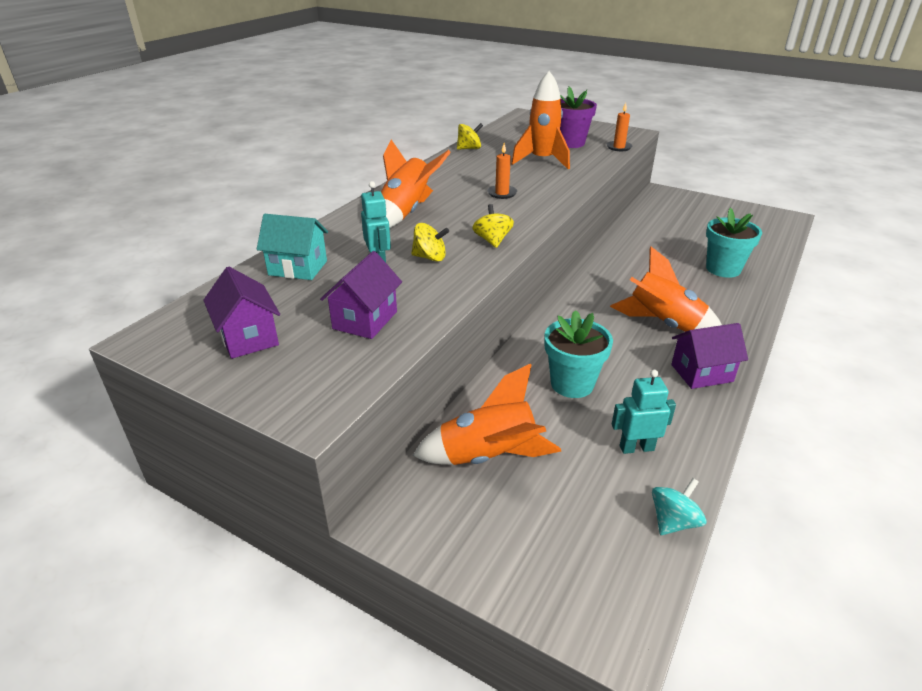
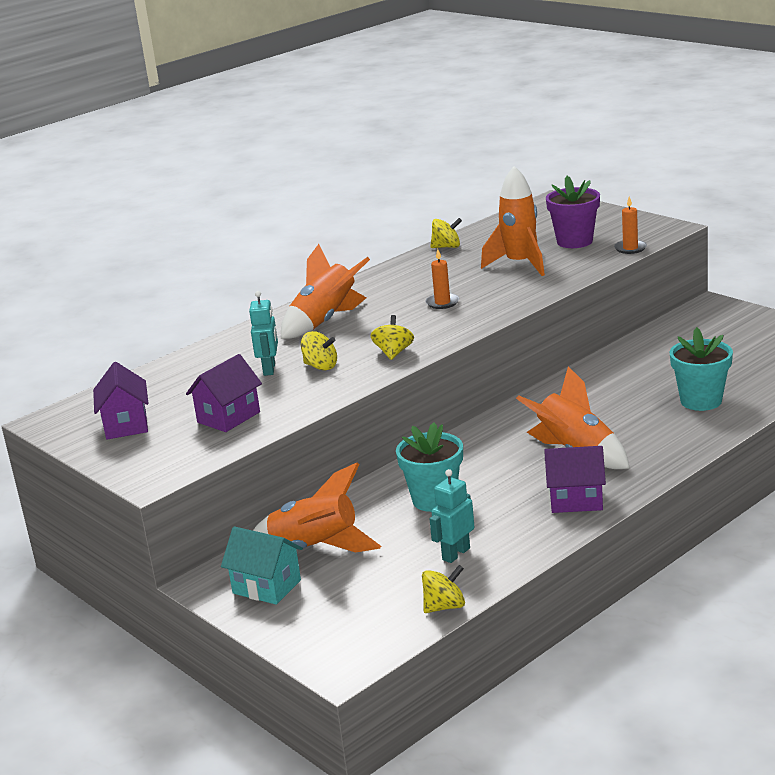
camera: 20 degrees right, 10 degrees down
(298, 268) = (193, 370): turquoise house -> turquoise house (267, 587)
(636, 448) = (455, 554): turquoise robot -> turquoise robot turned 60 degrees counterclockwise
(673, 521) = (444, 606): turquoise spinning top -> yellow spinning top

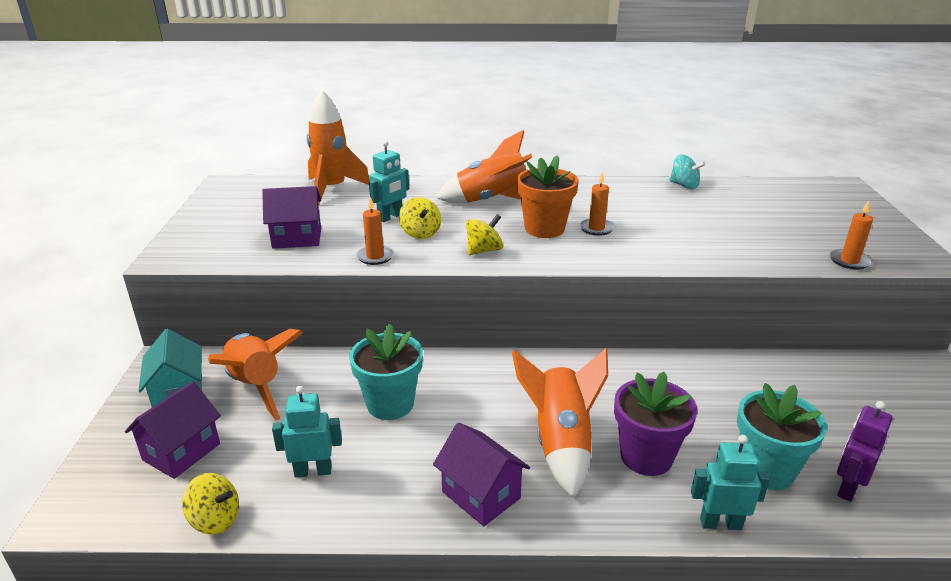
camera: 40 degrees right, 5 degrees up
(126, 425) = (247, 209): purple house -> purple house (181, 452)
(322, 395) = (375, 256): none -> orange candle
(406, 320) = (544, 229): none -> orange flower pot
(447, 247) = (684, 185): yellow spinning top -> turquoise spinning top
(520, 264) = (717, 227): orange rocket -> orange rocket (332, 189)
(574, 241) = (803, 229): purple flower pot -> purple flower pot (646, 457)
(713, 435) = (720, 523): none -> turquoise robot
(748, 385) = (847, 488): none -> purple robot

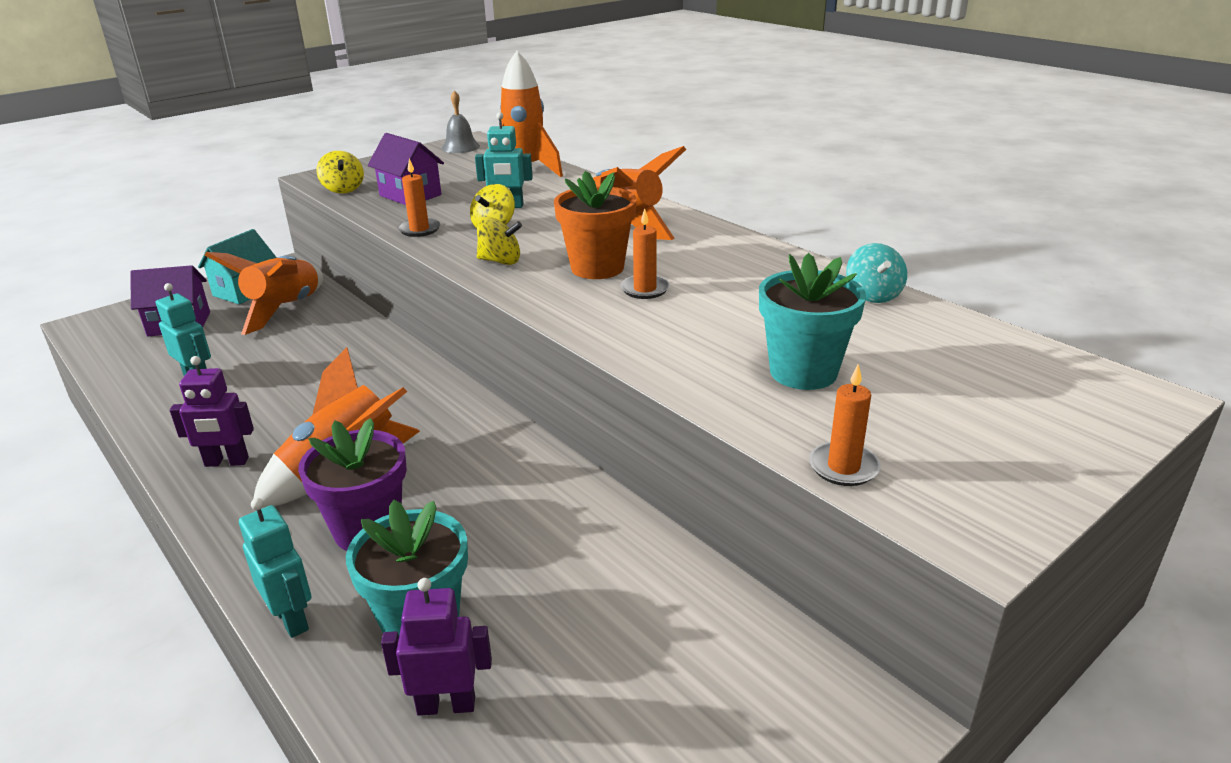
camera: 50 degrees right, 0 degrees up
(215, 520) = (113, 371): yellow spinning top -> yellow spinning top (343, 189)
(232, 191) = (460, 147): none -> grey bell
(390, 404) = (318, 368): turquoise flower pot -> turquoise flower pot (803, 372)
(481, 495) = (226, 462): purple house -> purple robot

